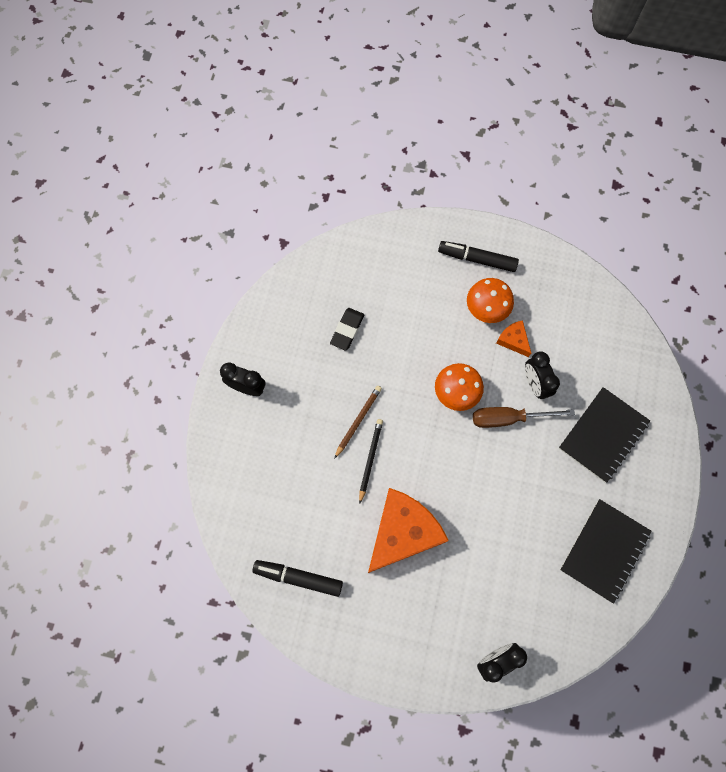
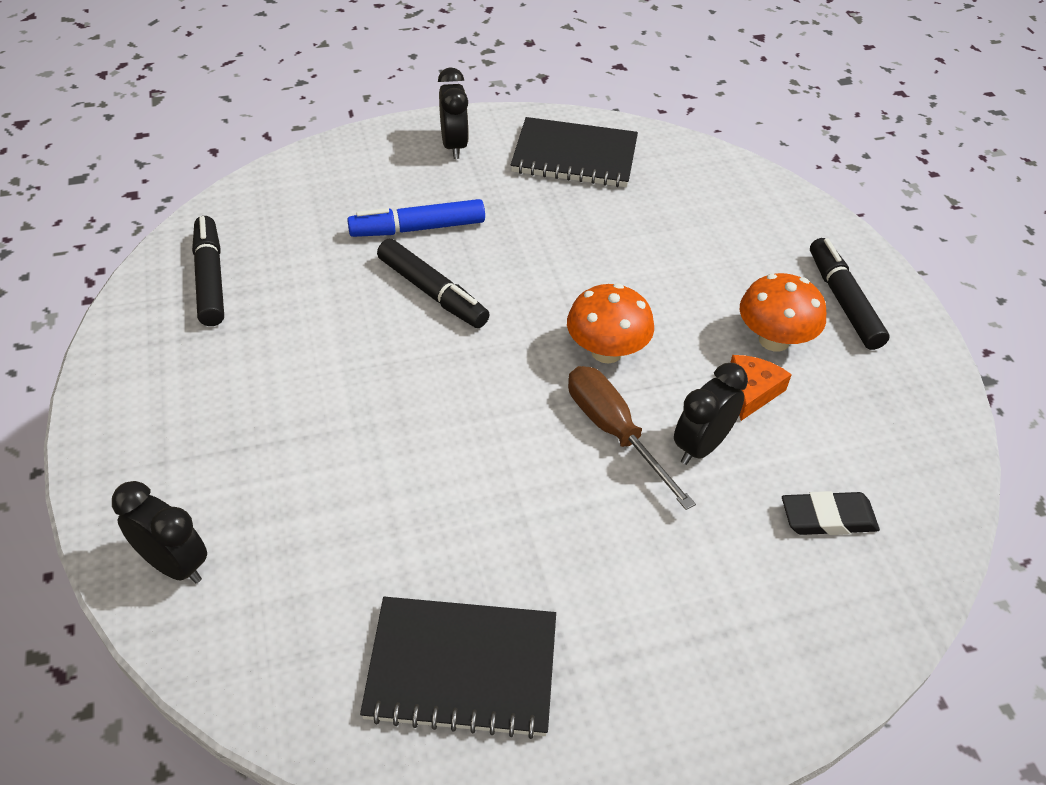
camera: 60 degrees right, 25 degrees down
(313, 443) = (418, 228): none -> blue marker
(347, 330) = (608, 205): black eraser -> black eraser (828, 518)
(358, 420) = (482, 260): brown pencil -> none
(370, 459) = (432, 292): black pencil -> black marker
(402, 532) = (339, 366): orange cheese -> none
(603, 435) = (685, 583): black notebook -> black notebook (574, 156)

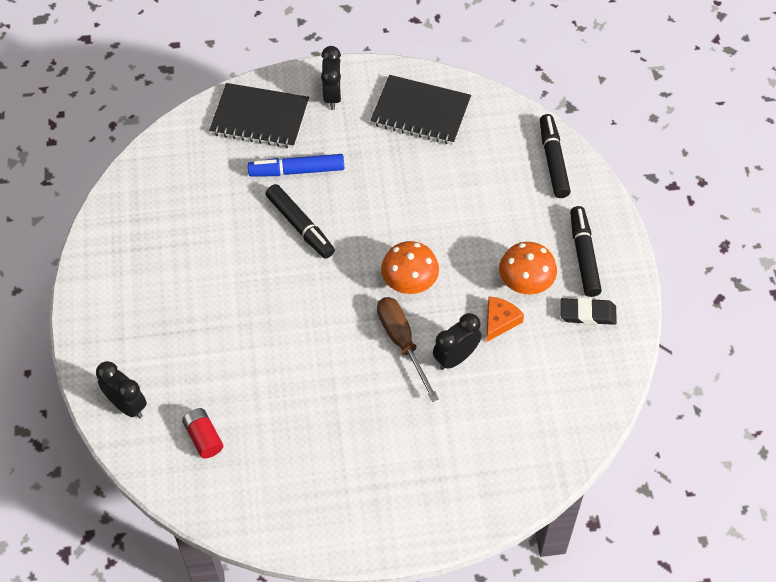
camera: 10 degrees right, 10 degrees up
(210, 279) = (153, 203): black marker -> black marker (553, 161)
(311, 605) = (204, 438): none -> red battery
(462, 669) = (284, 483): black notebook -> black notebook (260, 118)
(828, 518) = (523, 414): black eraser -> black eraser (587, 314)

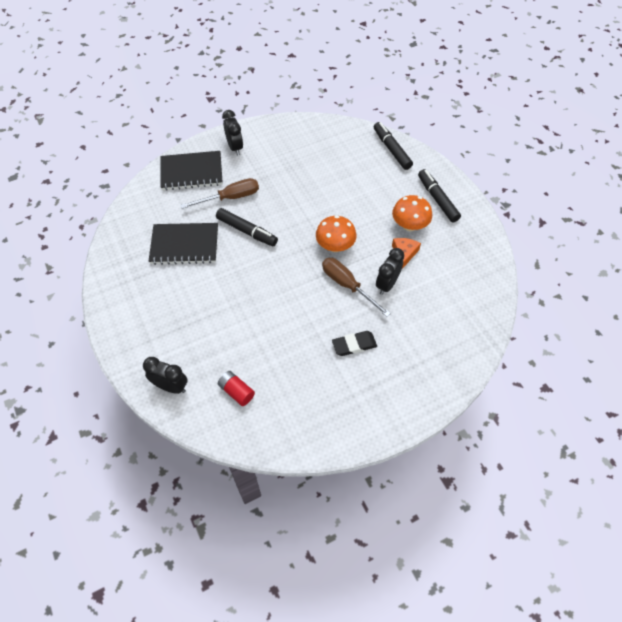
camera: 20 degrees left, 0 degrees up
(297, 171) = (230, 198): blue marker -> brown screwdriver
(420, 112) = (296, 143): black notebook -> black notebook (184, 245)
(587, 314) = (457, 233): black eraser -> black eraser (354, 345)

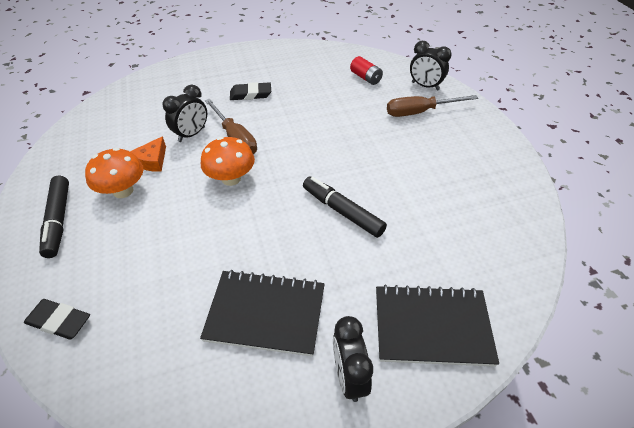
camera: 170 degrees left, 10 degrees down
(184, 245) = (428, 204): black notebook -> black notebook (266, 313)
(230, 198) = (363, 266): brown screwdriver -> brown screwdriver (419, 112)
(392, 150) = (59, 321): black marker -> black eraser

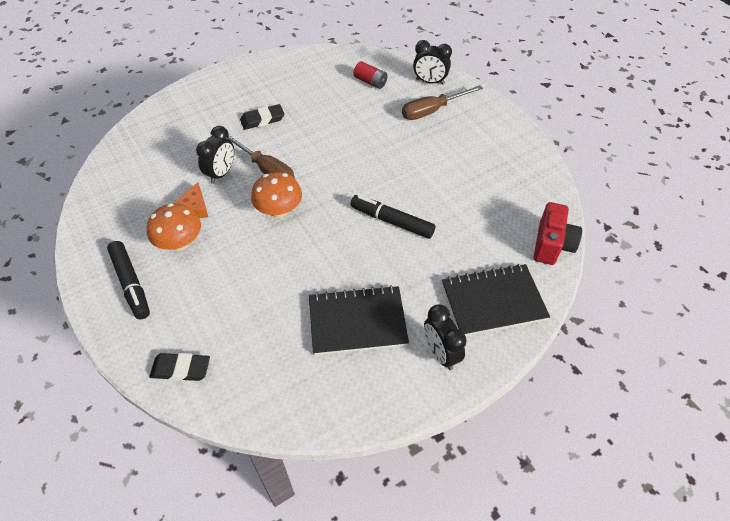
camera: 15 degrees left, 5 degrees up
(521, 274) = (552, 245): none -> red camera

